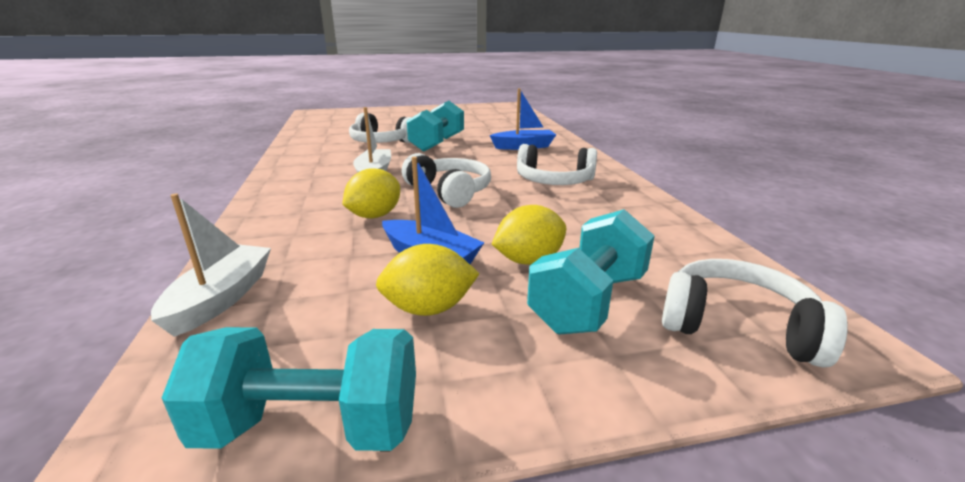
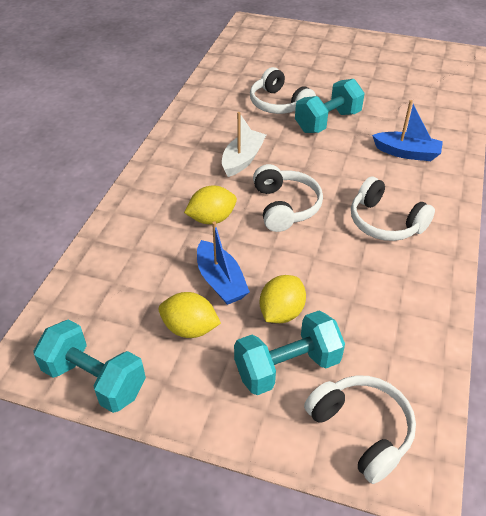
camera: 30 degrees right, 20 degrees up
(221, 298) = (88, 270): white boat -> none
(529, 260) = (281, 312): yellow lemon -> yellow lemon turned 60 degrees counterclockwise

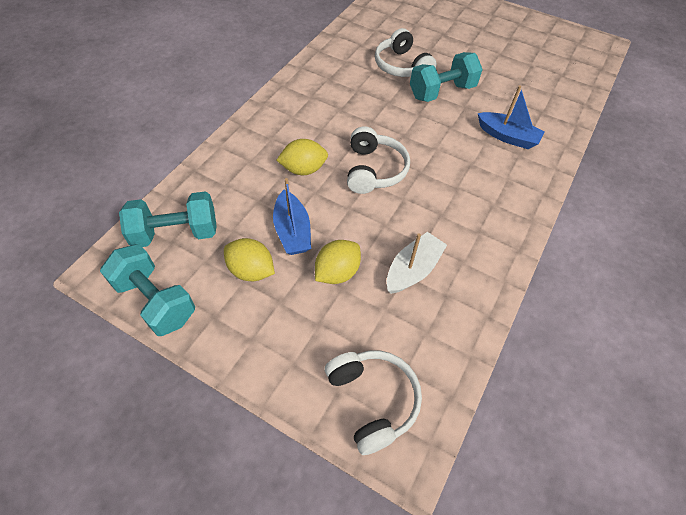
camera: 10 degrees right, 10 degrees up
(243, 159) = (350, 116): white boat -> white boat (413, 270)
(287, 367) = (325, 326): turquoise dumbbell -> turquoise dumbbell (176, 233)
(385, 222) = (463, 203): white headphones -> none

